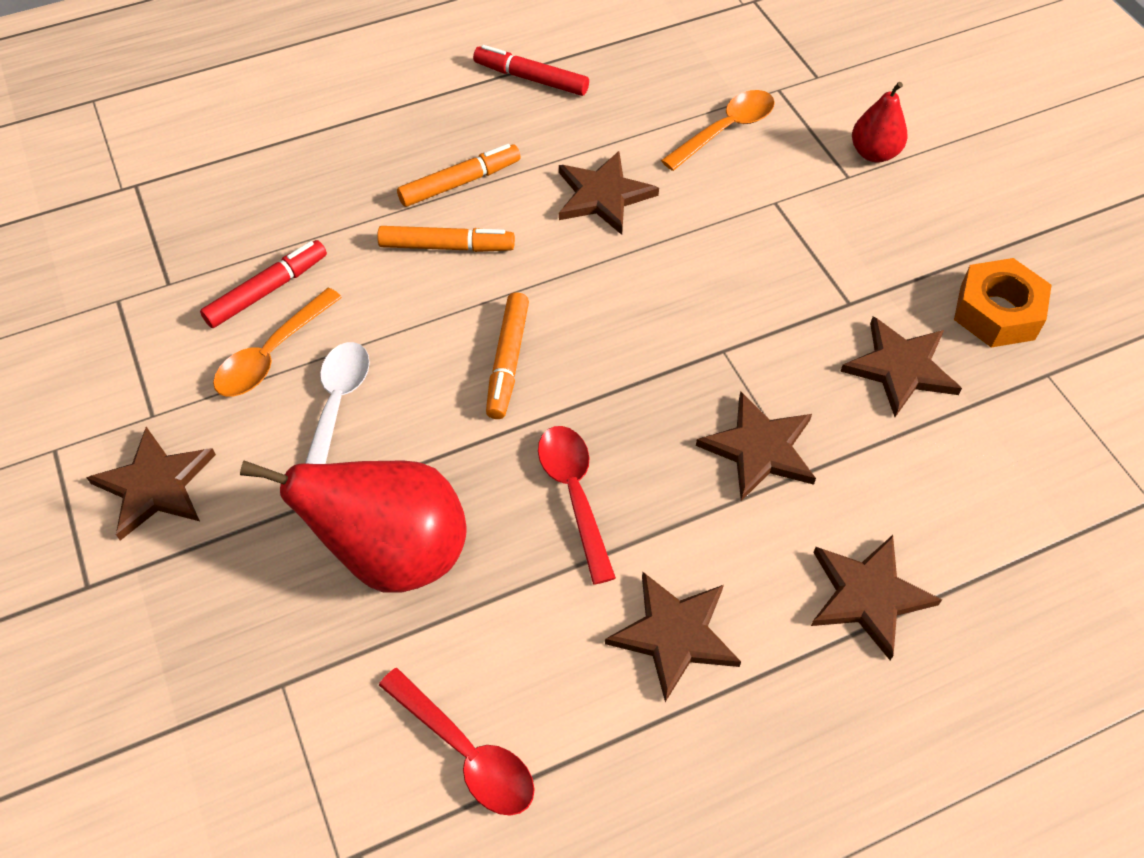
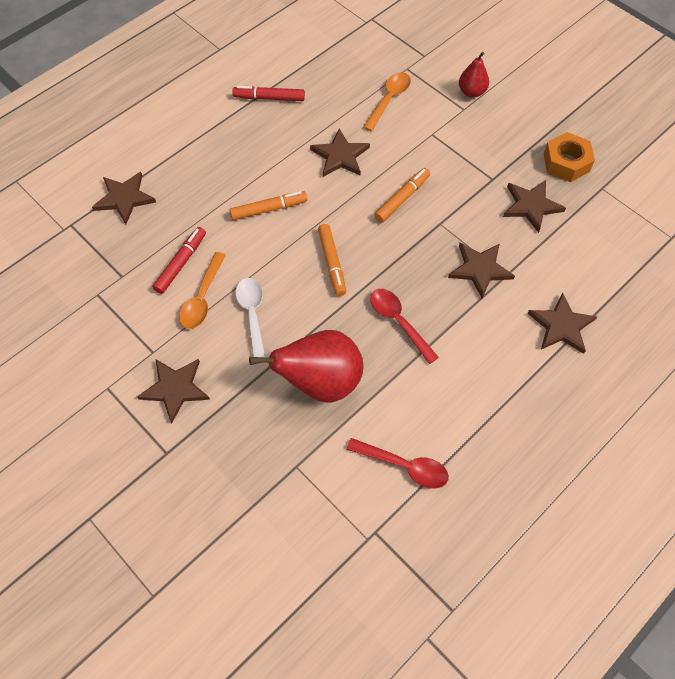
camera: 20 degrees left, 5 degrees up
(460, 182) = (258, 170): orange marker -> orange marker (402, 198)
(674, 635) = (478, 375): brown star -> brown star (124, 198)

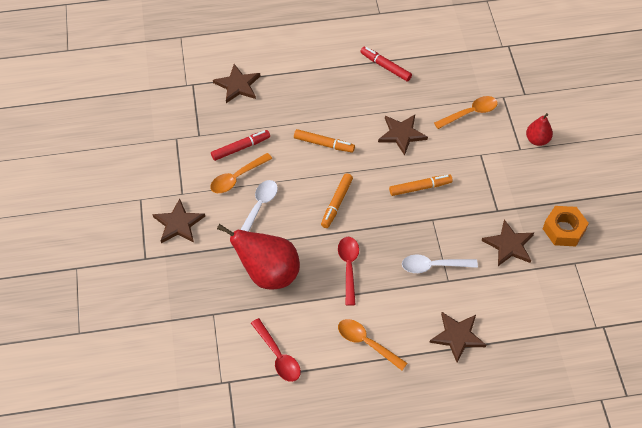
camera: 35 degrees right, 5 degrees down
(480, 269) = (433, 266): brown star -> white spoon
(482, 390) = (366, 343): none -> orange spoon

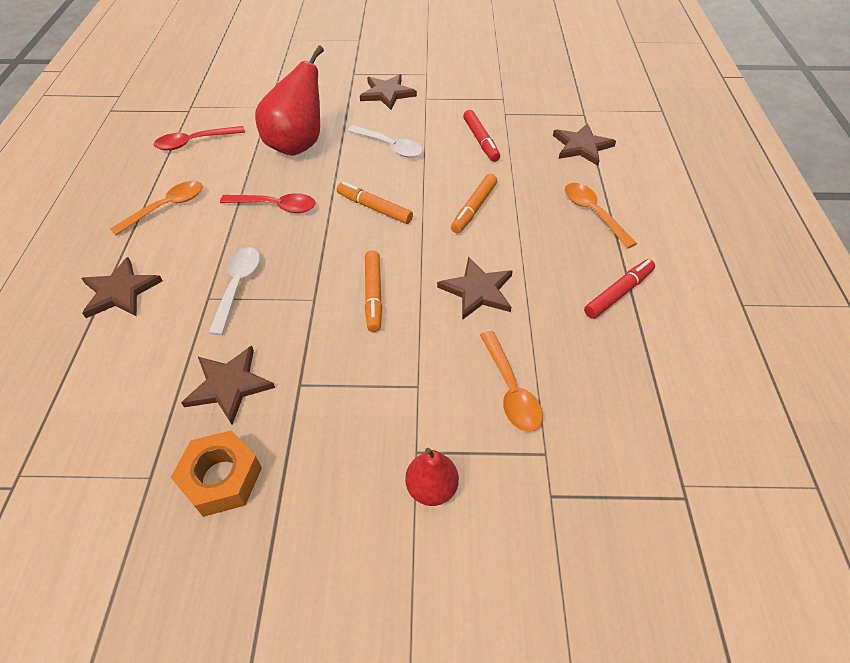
camera: 100 degrees right, 5 degrees down
(237, 178) = (437, 135): orange spoon -> orange spoon (593, 213)

